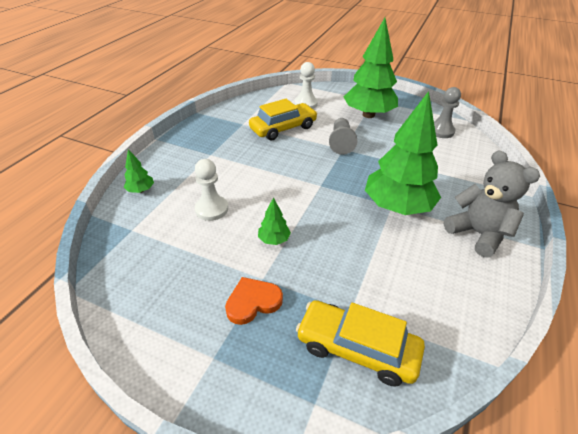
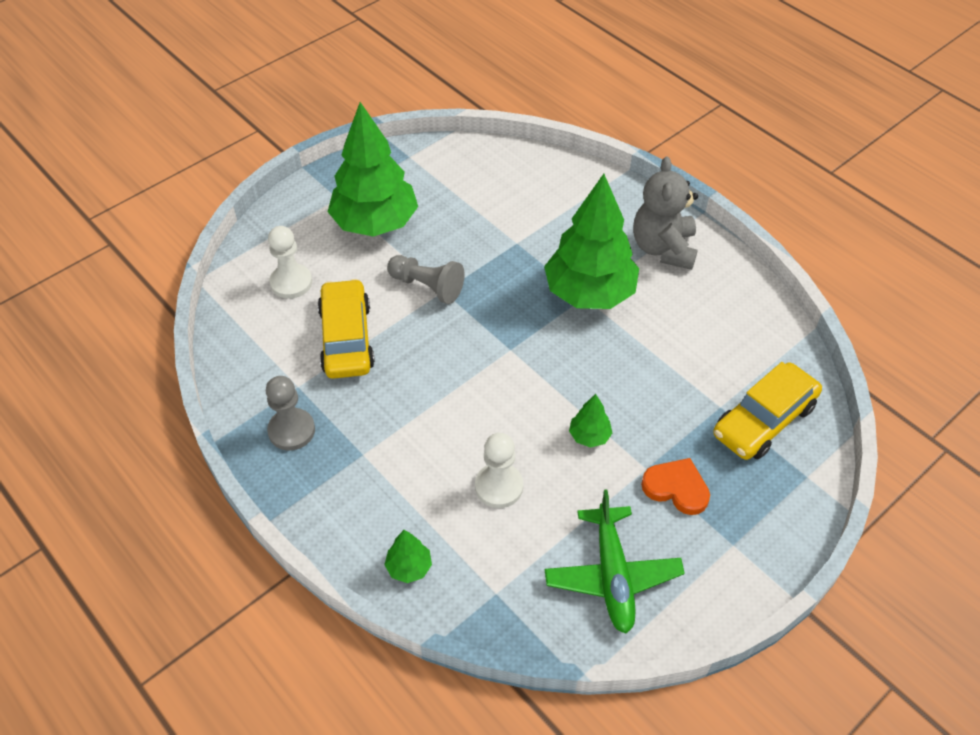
camera: 65 degrees left, 10 degrees up
(160, 284) = (612, 575): none -> green plane
(253, 302) = (676, 488): orange heart -> orange heart turned 120 degrees clockwise
(441, 131) = (464, 171): grey pawn -> grey pawn (291, 430)
(478, 234) = (663, 248): grey teddy bear -> grey teddy bear turned 75 degrees counterclockwise

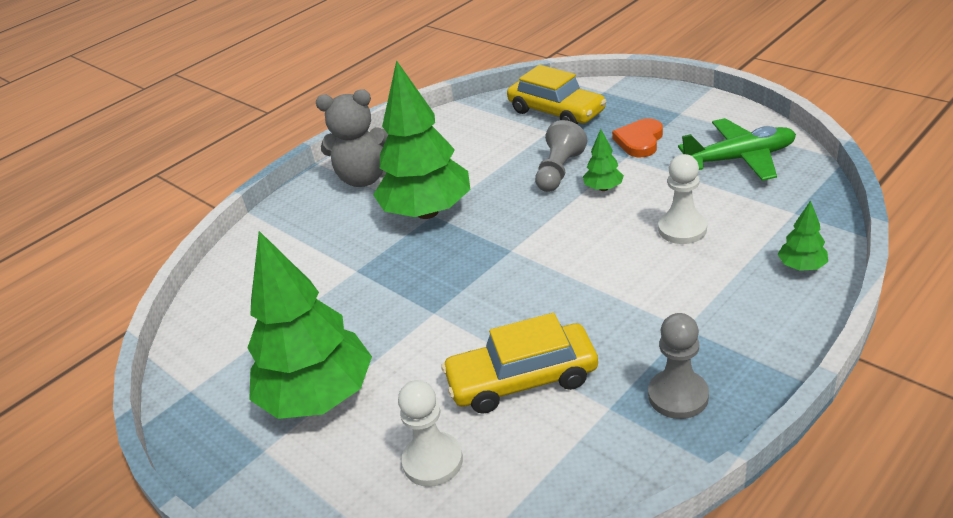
camera: 90 degrees left, 15 degrees down
(427, 286) = (428, 326): grey pawn -> grey pawn (559, 171)

